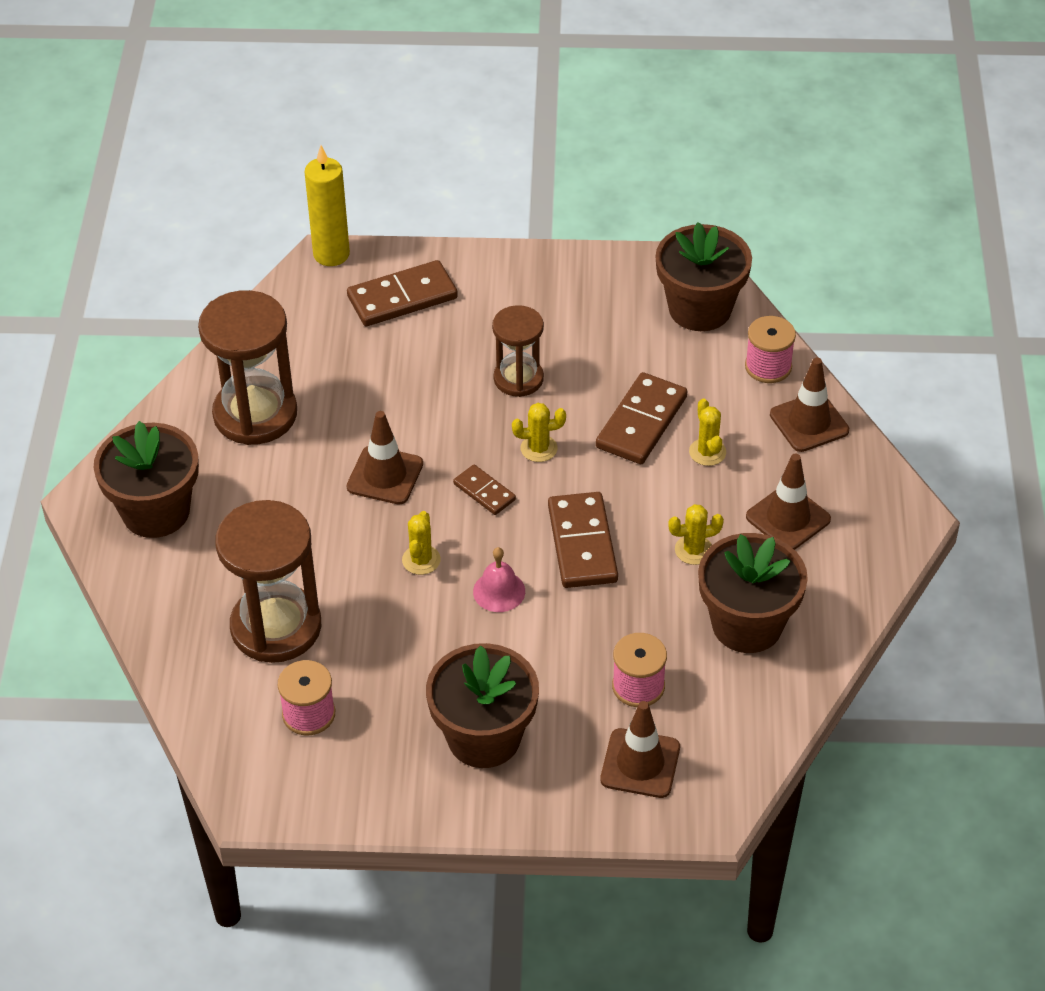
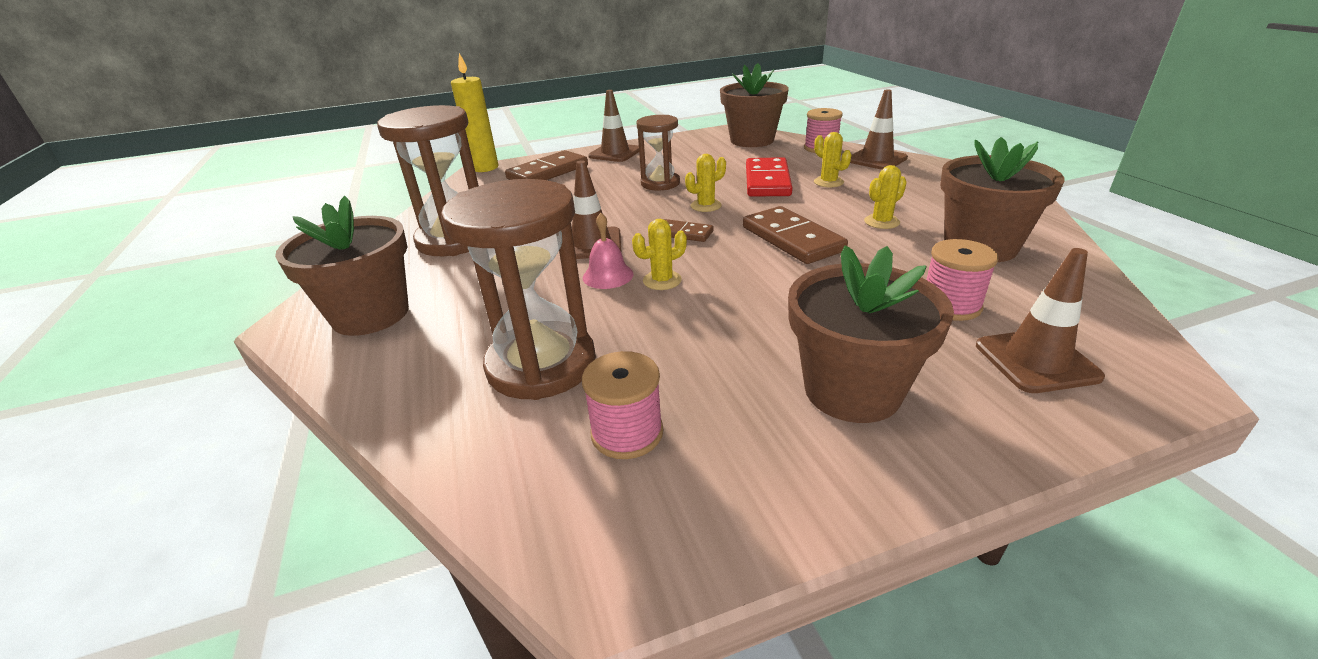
camera: 20 degrees left, 15 degrees down
(421, 560) = (662, 280): yellow cactus -> yellow cactus turned 75 degrees clockwise
(499, 591) = (751, 281): pink bell -> pink bell (608, 275)
(641, 422) = (767, 181): brown domino -> red domino
(788, 518) = (924, 194): brown traffic cone -> brown traffic cone (615, 153)

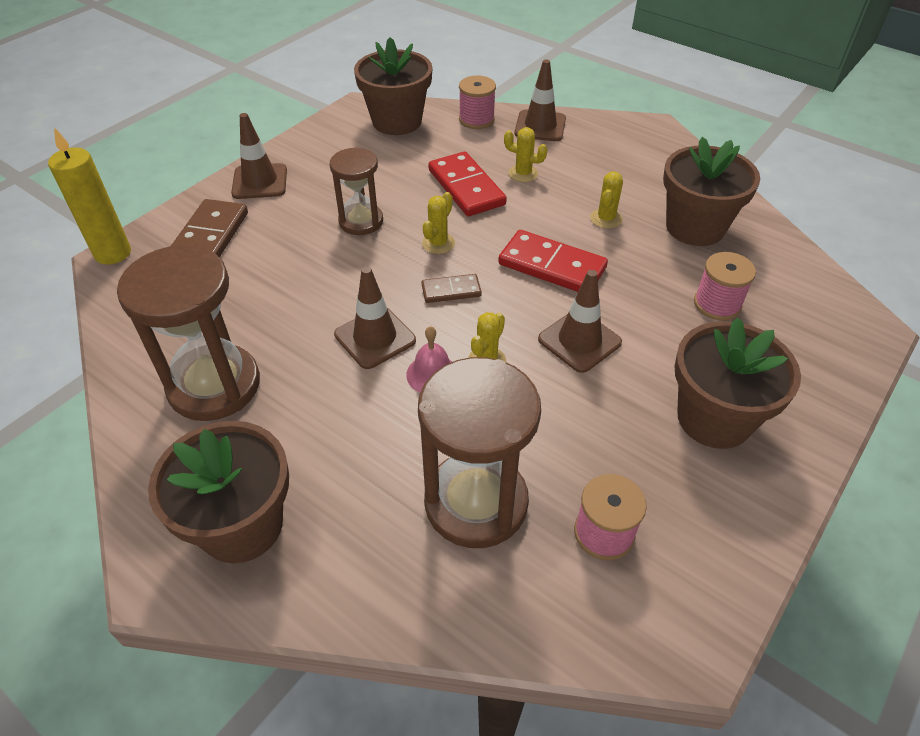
camera: 35 degrees left, 15 degrees up
(792, 239) = (552, 266): brown domino -> red domino
(1036, 361) = (797, 340): brown traffic cone -> brown traffic cone (579, 341)

